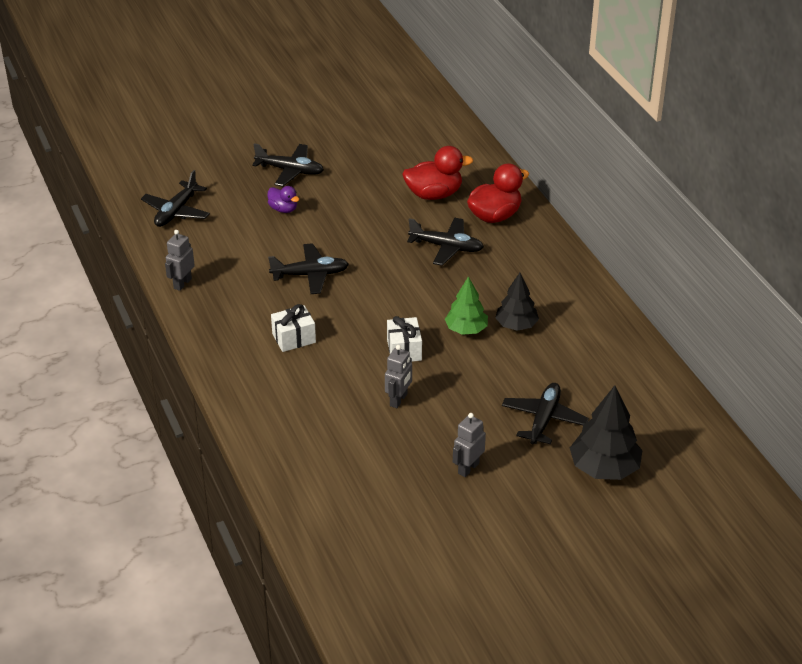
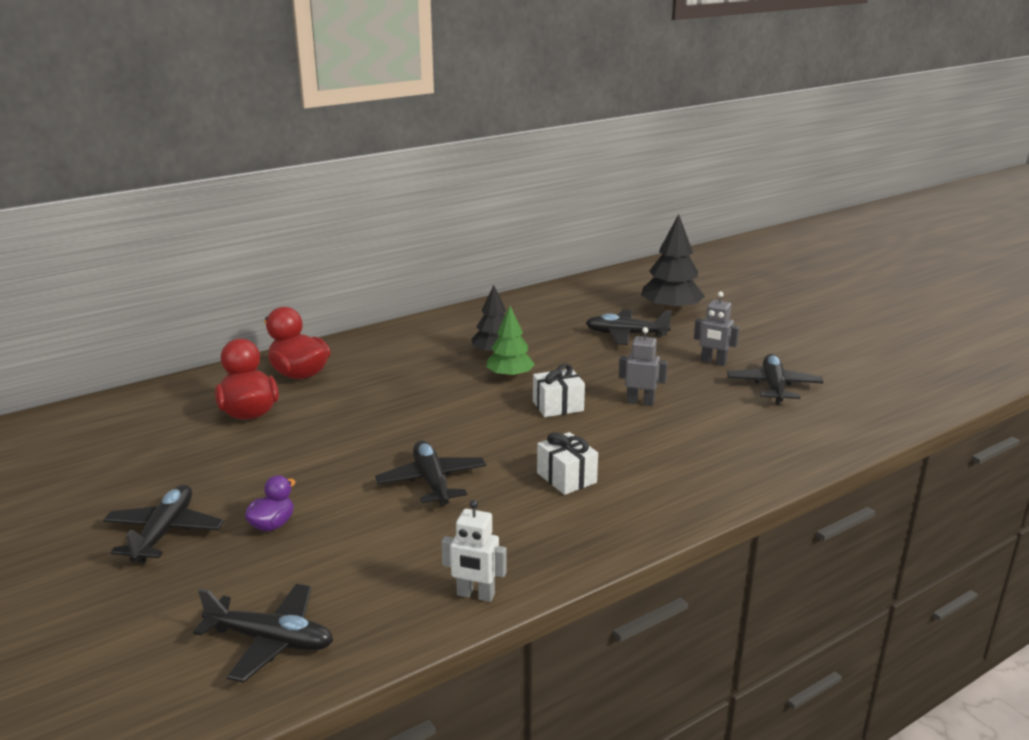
camera: 100 degrees left, 15 degrees down
(182, 283) = (475, 595): grey robot -> white robot
(446, 247) = (362, 397): black plane -> black plane (773, 387)

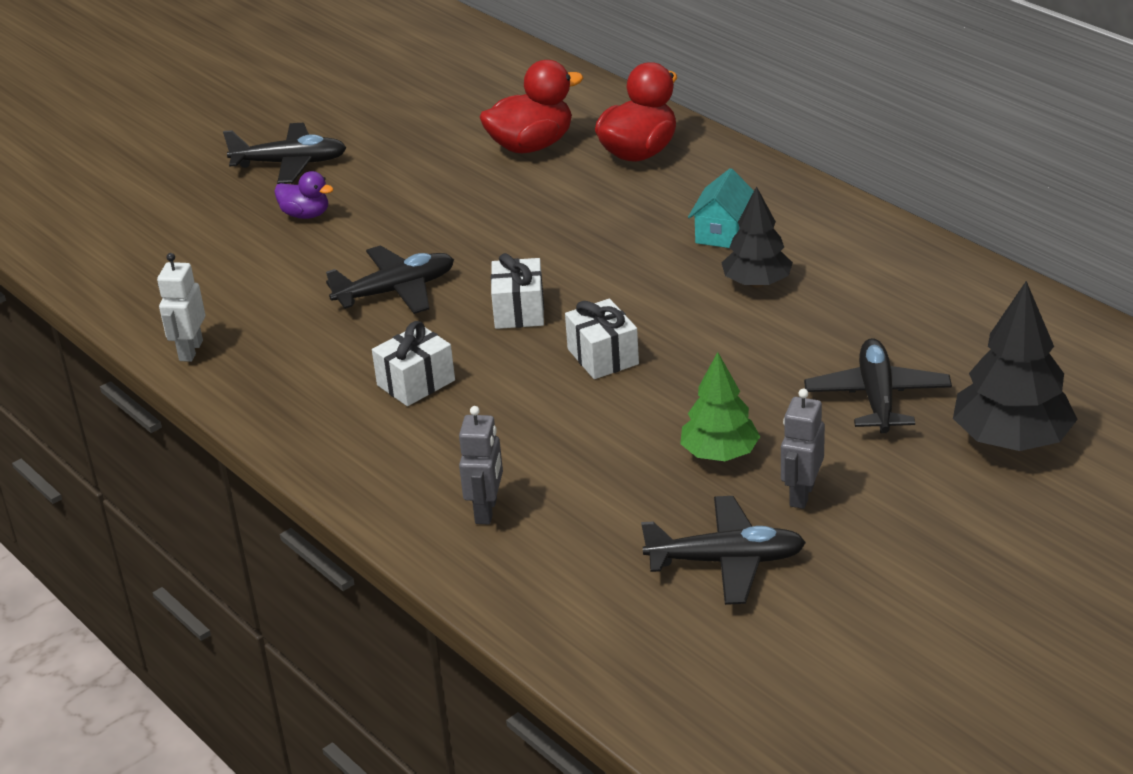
camera: 85 degrees right, 10 degrees up
(270, 641) = (132, 256): black plane -> none
(428, 357) = (723, 233): none -> turquoise house
(487, 432) = (519, 311): none -> white gift
(510, 376) = (684, 306): green tree -> green tree (719, 454)
(640, 402) = (634, 427): grey robot -> grey robot (486, 511)

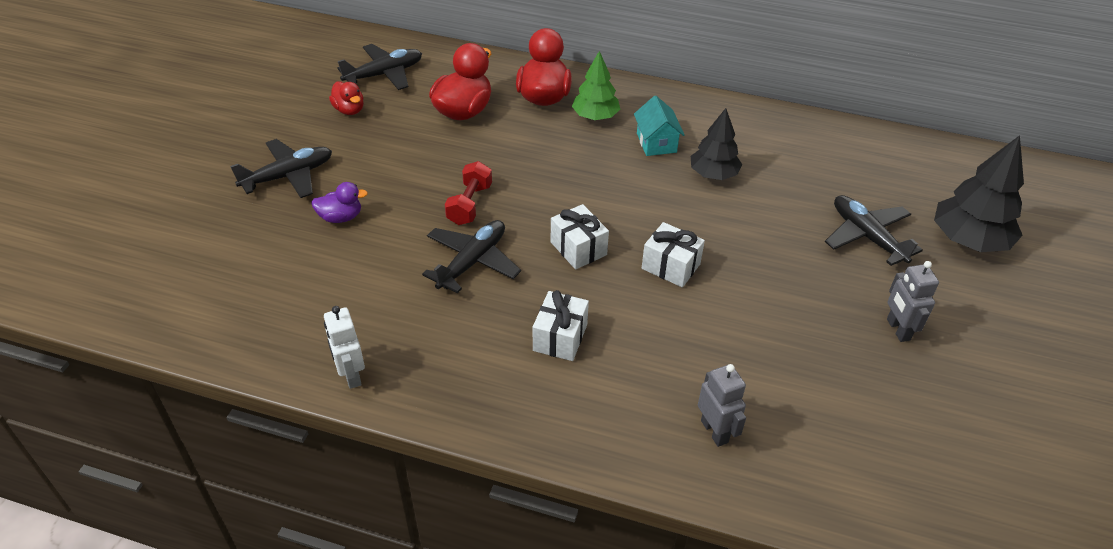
camera: 35 degrees left, 10 degrees up
(409, 115) = (349, 110): none -> red duck
(446, 238) = (469, 204): none -> red dumbbell
(719, 454) = (819, 317): green tree -> green tree (595, 116)
(726, 561) = (907, 404): black plane -> black plane (384, 74)

